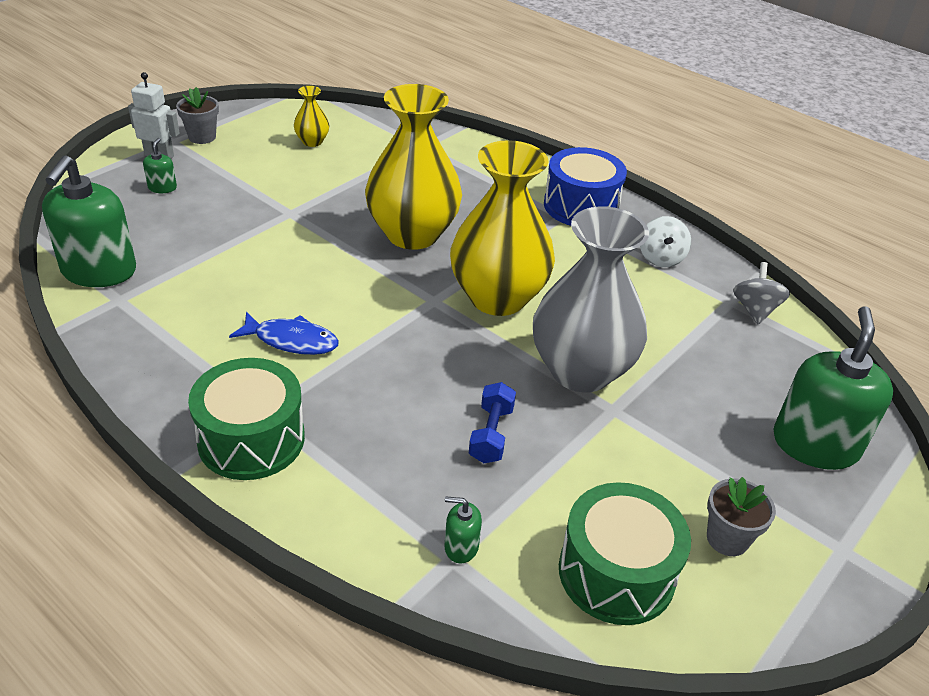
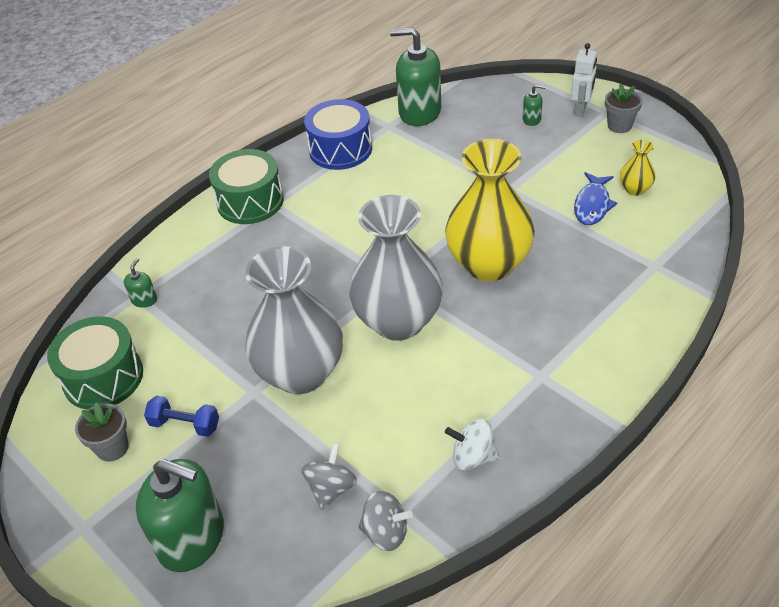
camera: 100 degrees right, 5 degrees up
(291, 340) = (344, 208): blue fish -> blue fish (592, 205)
(491, 434) = (237, 315): blue dumbbell -> blue dumbbell (185, 424)
(497, 297) = (398, 321): yellow vase -> grey vase
(581, 206) = (564, 394): blue drum -> blue drum (340, 149)
(721, 344) = (331, 488): none -> grey spinning top

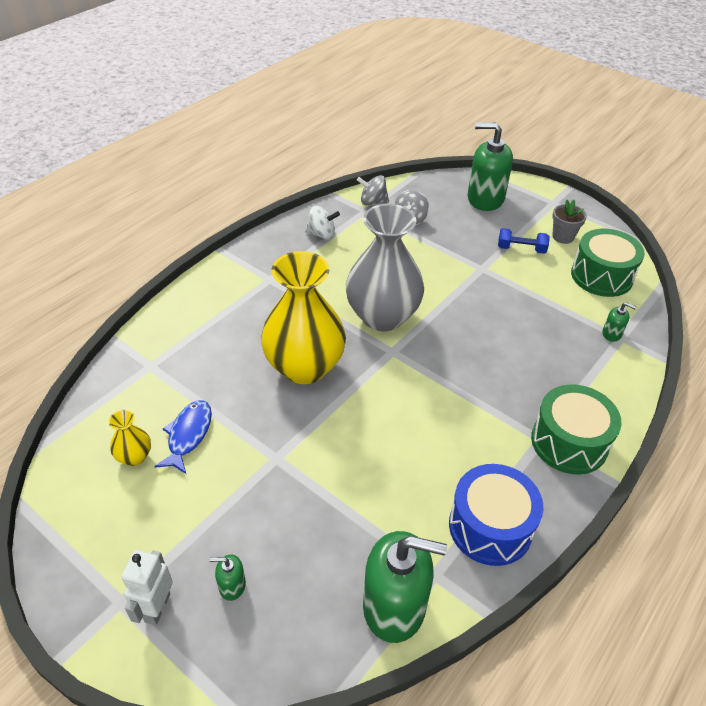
camera: 170 degrees right, 0 degrees up
(144, 300) = (612, 334): green soap dispenser -> green soap dispenser turned 75 degrees counterclockwise
(301, 373) = (451, 279): grey vase -> none
(619, 126) = (113, 569): grey flower pot -> none

